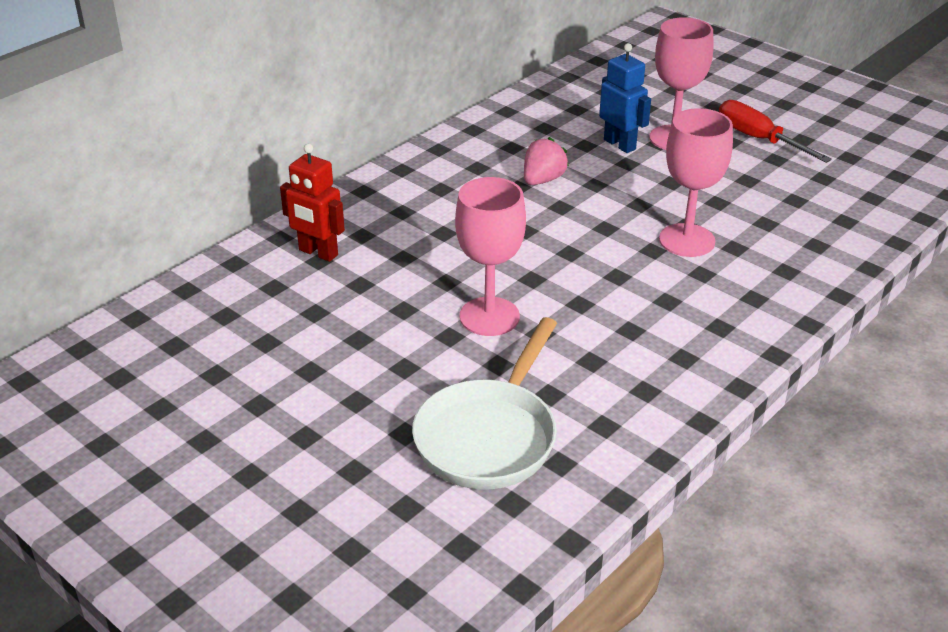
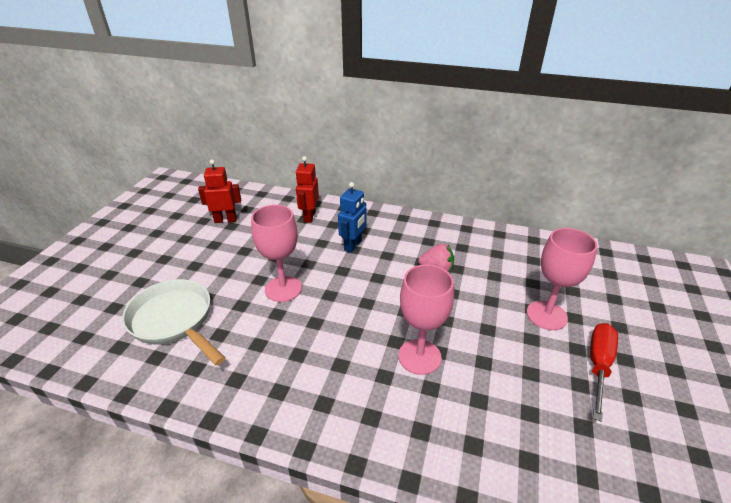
camera: 65 degrees right, 0 degrees up
(241, 346) = (225, 220): none -> red robot
(489, 437) = (174, 320): white pan -> white pan turned 45 degrees clockwise
(620, 144) = (510, 291): blue robot -> blue robot (353, 245)

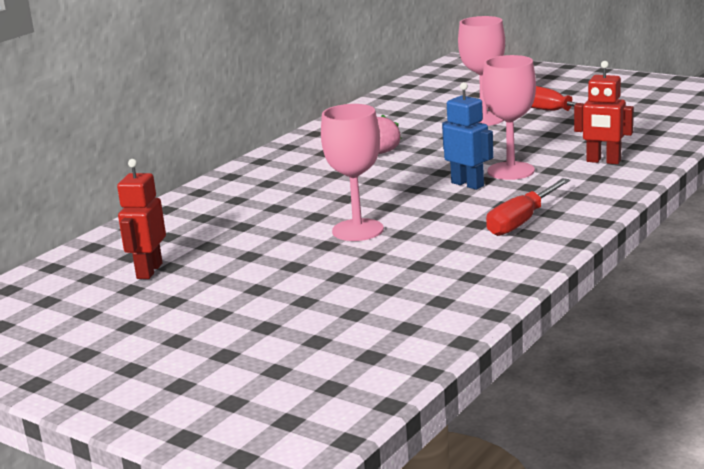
camera: 70 degrees left, 15 degrees down
(174, 320) = (376, 294): white pan -> none
(302, 383) = (521, 221): none -> red screwdriver
(309, 216) = (201, 213): red robot -> red robot (603, 161)
(353, 245) = (298, 190): blue robot -> blue robot (467, 184)

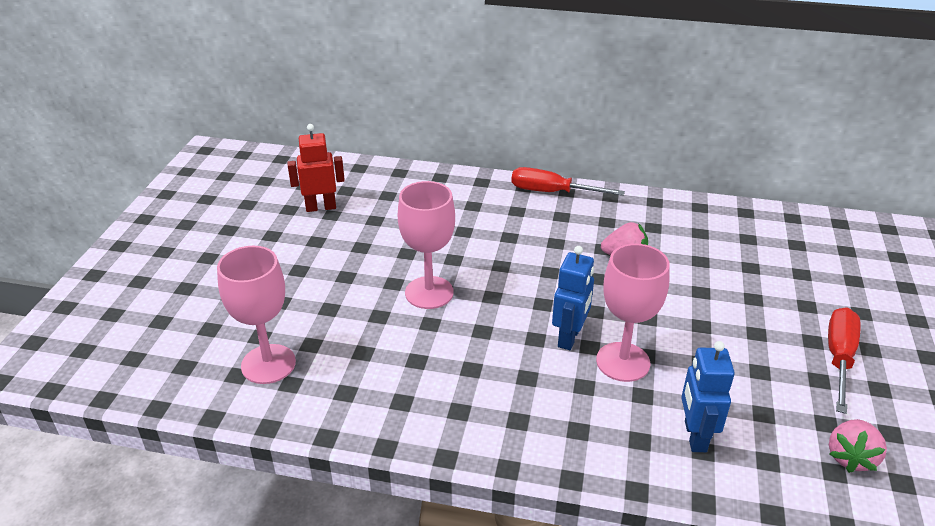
camera: 65 degrees right, 15 degrees up
(484, 119) = (772, 305): pink goblet -> pink goblet (268, 364)
(521, 221) = (486, 400): red screwdriver -> red screwdriver (552, 192)
(603, 161) = (694, 436): red robot -> blue robot
(646, 125) = (850, 457): none -> pink strawberry

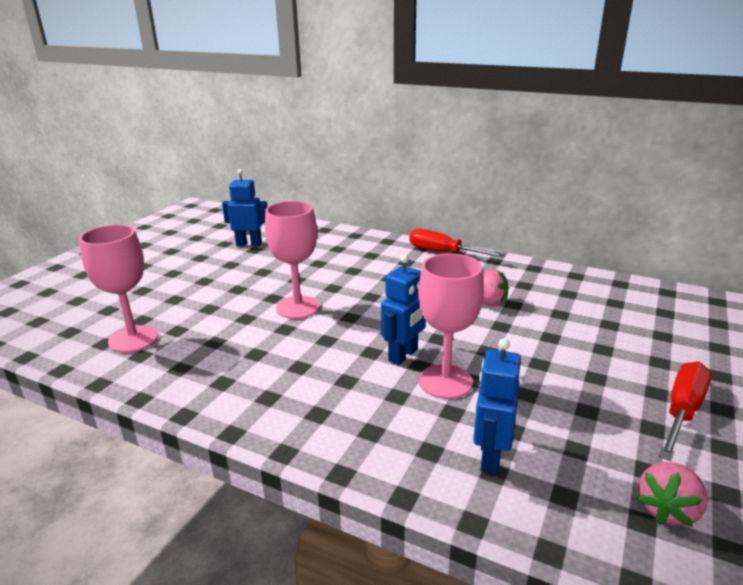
camera: 15 degrees right, 10 degrees down
(321, 207) = (249, 244): red robot -> blue robot

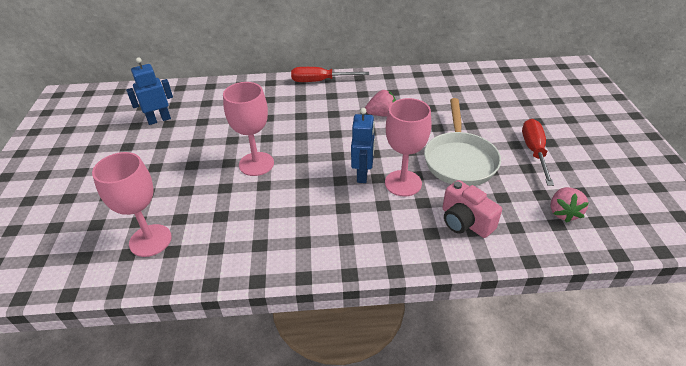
camera: 30 degrees left, 15 degrees up
(490, 457) = (465, 222): blue robot -> pink camera
(549, 383) = (459, 160): none -> white pan

